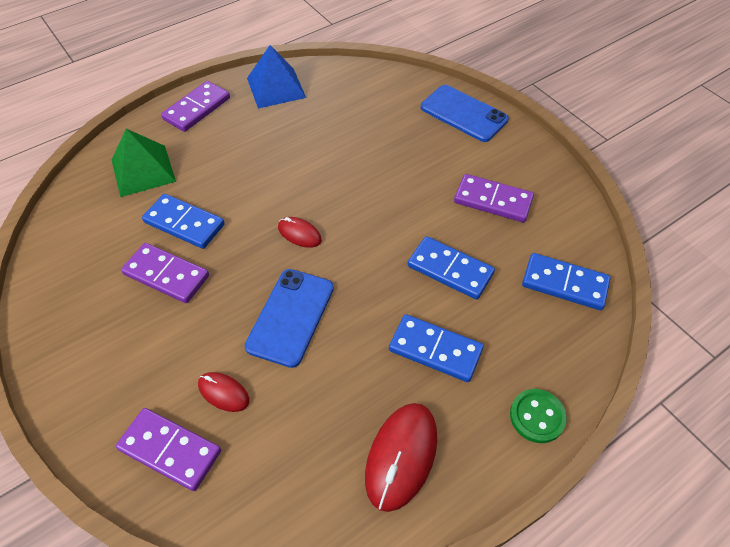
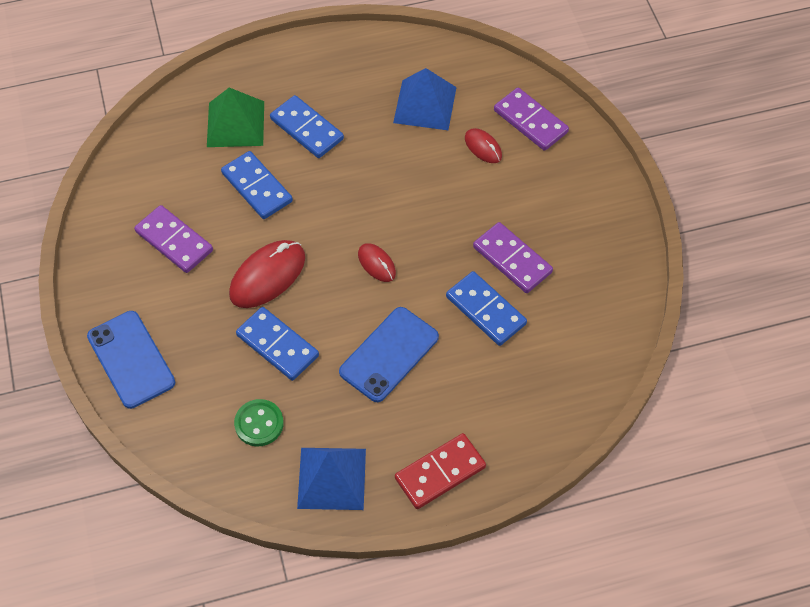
camera: 160 degrees left, 5 degrees up
(143, 170) = (518, 394): green pyramid -> green pyramid (235, 124)
(197, 109) = (440, 472): purple domino -> red domino
(291, 317) = (412, 188): blue phone -> blue phone (389, 354)
(311, 429) = (425, 104): none -> blue pyramid
(401, 456) = (368, 71): red mouse -> red mouse (267, 276)
(537, 416) = (260, 66): green button -> green button (259, 424)
(564, 283) = (168, 146): blue domino -> blue domino (277, 345)

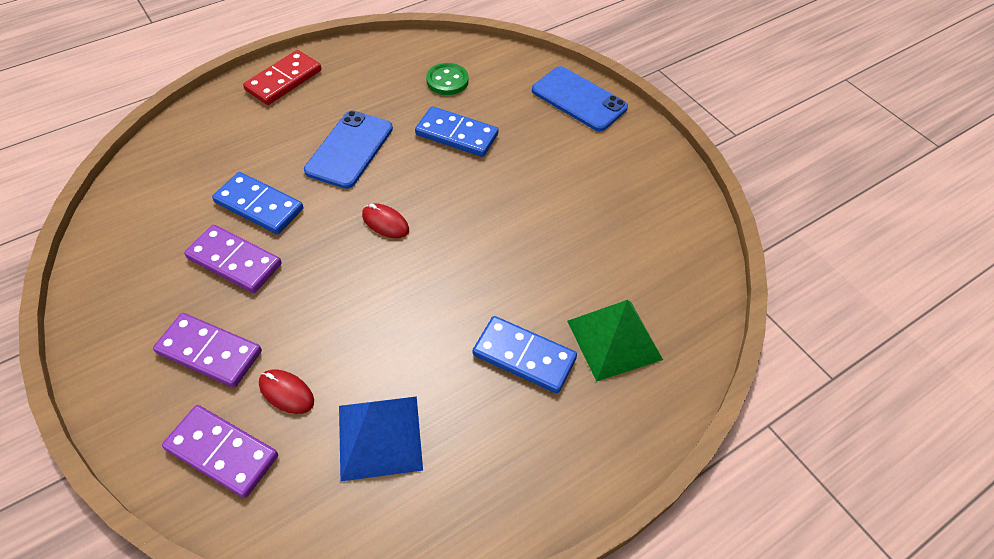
camera: 160 degrees right, 5 degrees down
(174, 241) = (602, 196): purple domino -> purple domino (209, 352)
(256, 187) = (548, 269): blue domino -> none
(267, 276) = (493, 186): red mouse -> none
(331, 478) = (373, 61): blue pyramid -> none

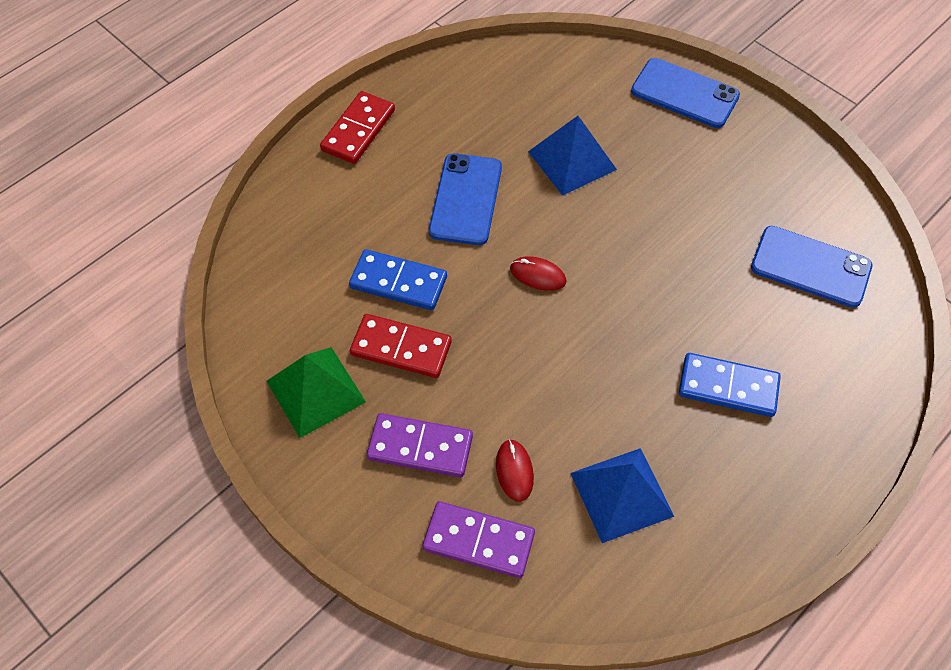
camera: 10 degrees left, 5 degrees up
(234, 261) = (401, 348): purple domino -> red domino
(286, 392) = (514, 471): red mouse -> red mouse turned 60 degrees clockwise
(447, 81) = (537, 97): green button -> none
(457, 134) = (572, 160): blue domino -> blue pyramid
(614, 339) = (807, 352): green pyramid -> green pyramid (315, 391)
(643, 263) = (810, 267): none -> blue phone

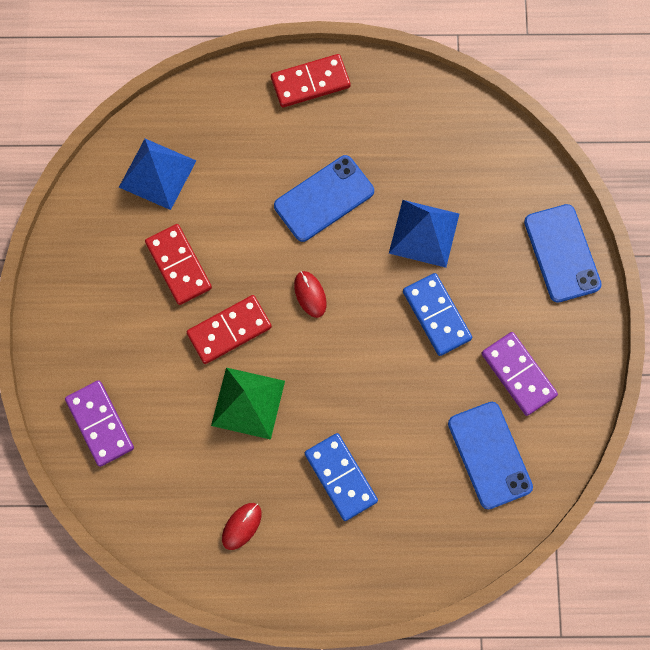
camera: 45 degrees right, 15 degrees up
(315, 391) = (104, 247): green pyramid -> green pyramid (248, 403)
(398, 282) = (222, 219): blue domino -> blue domino (436, 315)
(420, 447) = (125, 338): purple domino -> purple domino (518, 374)
(504, 359) = (229, 330): none -> red domino
(514, 471) = (161, 404): red mouse -> red mouse (241, 526)
(622, 494) = (205, 476): blue pyramid -> blue pyramid (157, 174)

